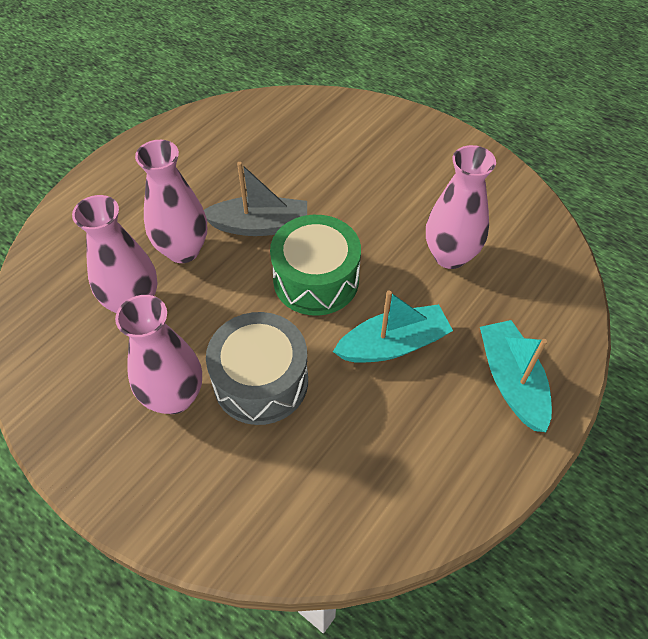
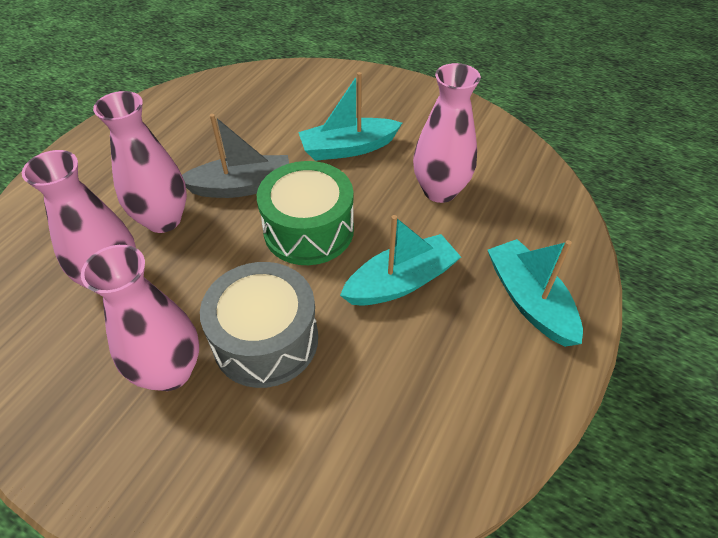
camera: 10 degrees left, 5 degrees down
(368, 197) = (348, 148): none -> turquoise boat

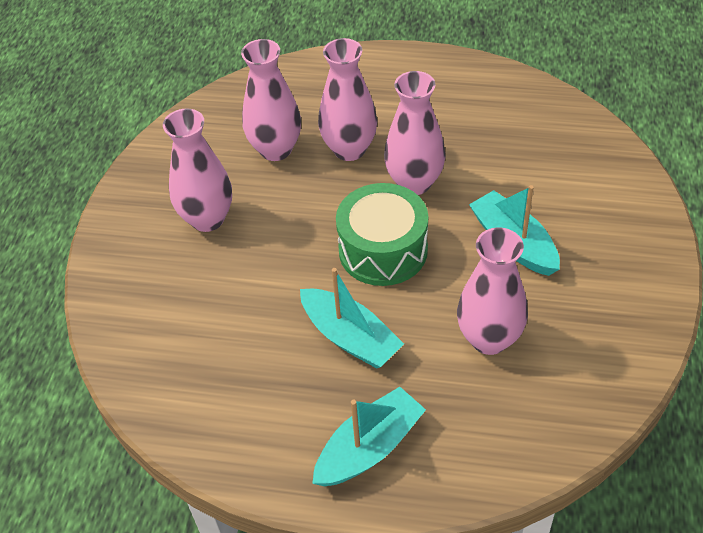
camera: 75 degrees right, 0 degrees up
(242, 187) = (414, 183): grey boat -> pink vase
(266, 340) = (254, 264): grey drum -> none

